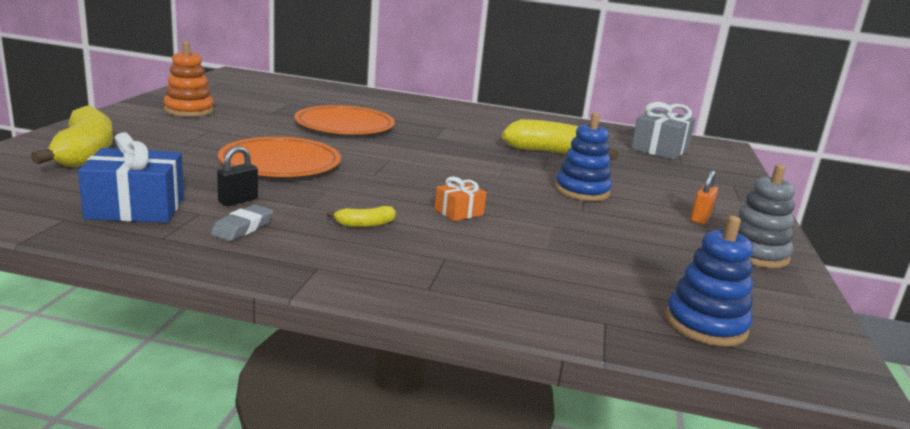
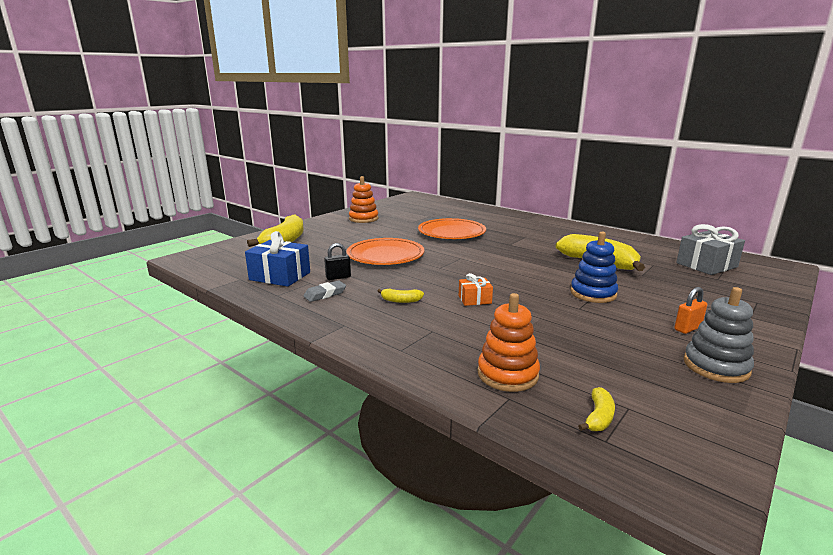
camera: 30 degrees right, 0 degrees up
(579, 296) = (507, 374): none -> orange stacking toy
(705, 324) = (598, 417): blue stacking toy -> yellow banana

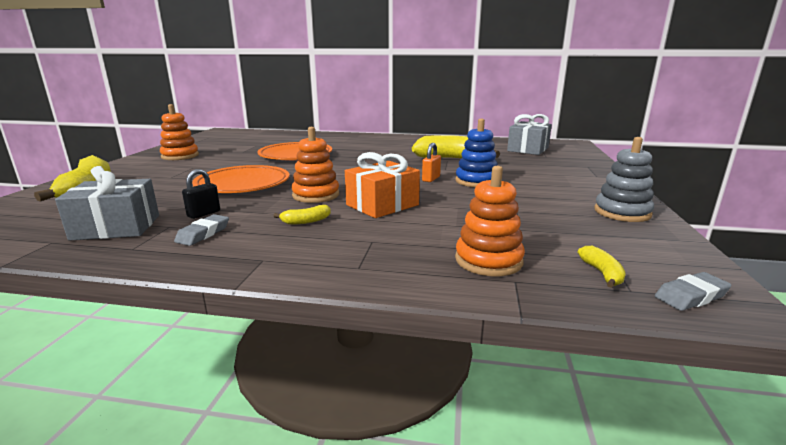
camera: 30 degrees left, 0 degrees up
(280, 276) = (116, 227): blue gift -> grey gift
(430, 278) = (316, 195): none -> orange stacking toy
(474, 299) = (382, 205): orange gift -> orange gift, size x1.84
(661, 466) = (691, 296): none -> grey eraser
(687, 328) = (571, 191): orange padlock -> orange padlock (431, 179)

